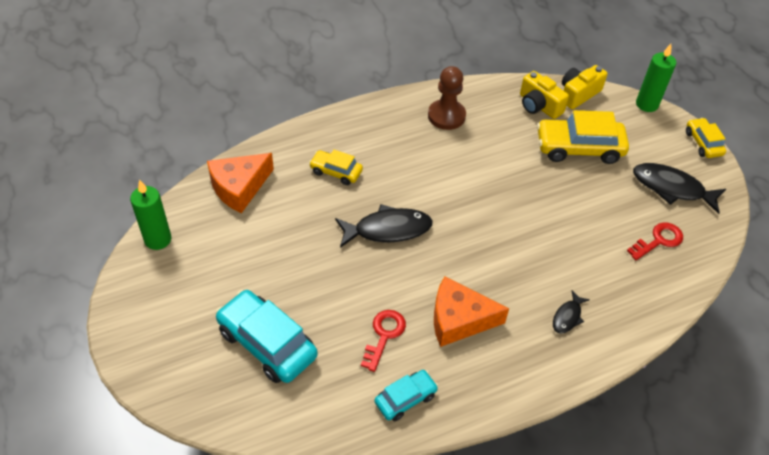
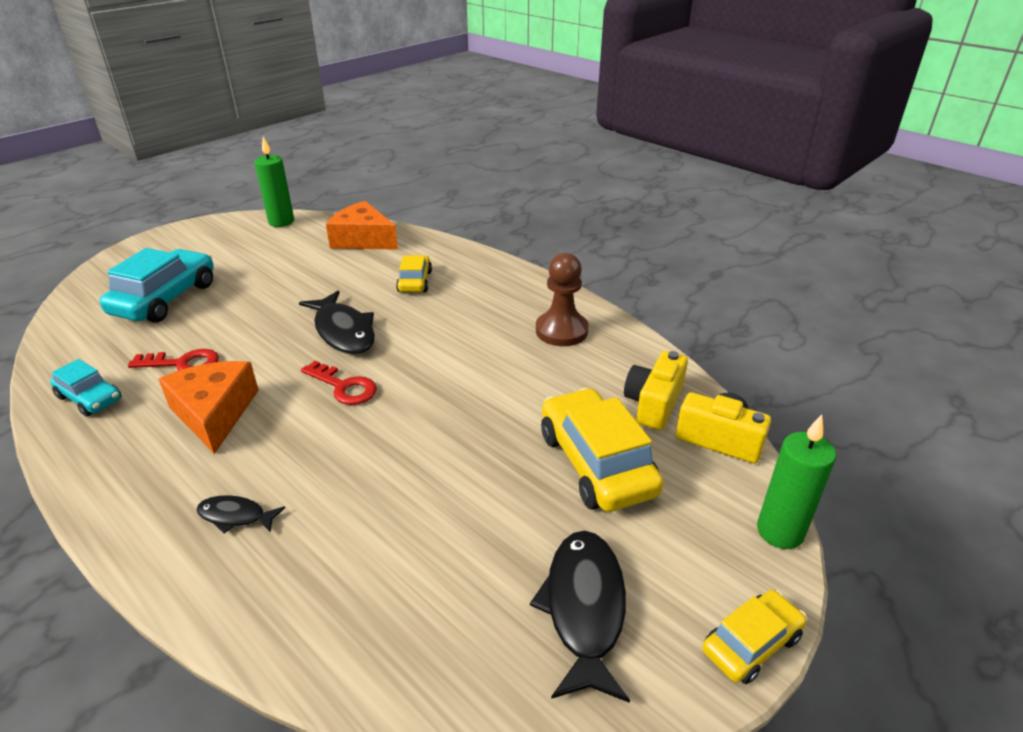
camera: 70 degrees right, 15 degrees down
(658, 240) = (439, 608): red key -> red key (344, 387)

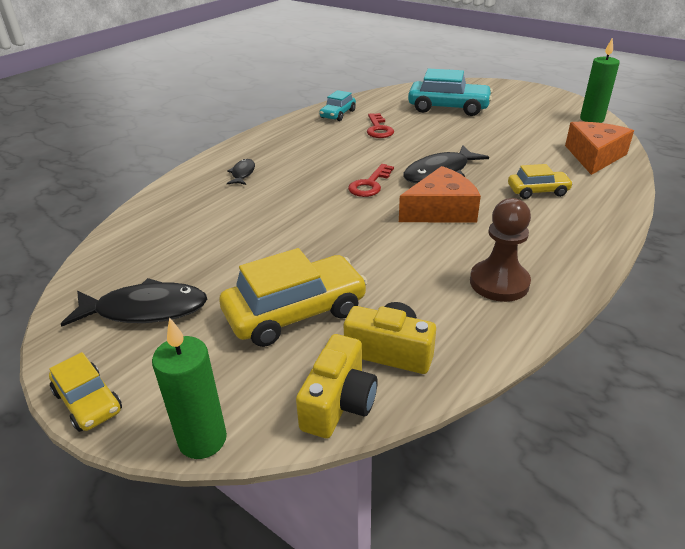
camera: 85 degrees right, 0 degrees up
(214, 413) = (331, 149): orange cheese -> orange cheese (441, 210)

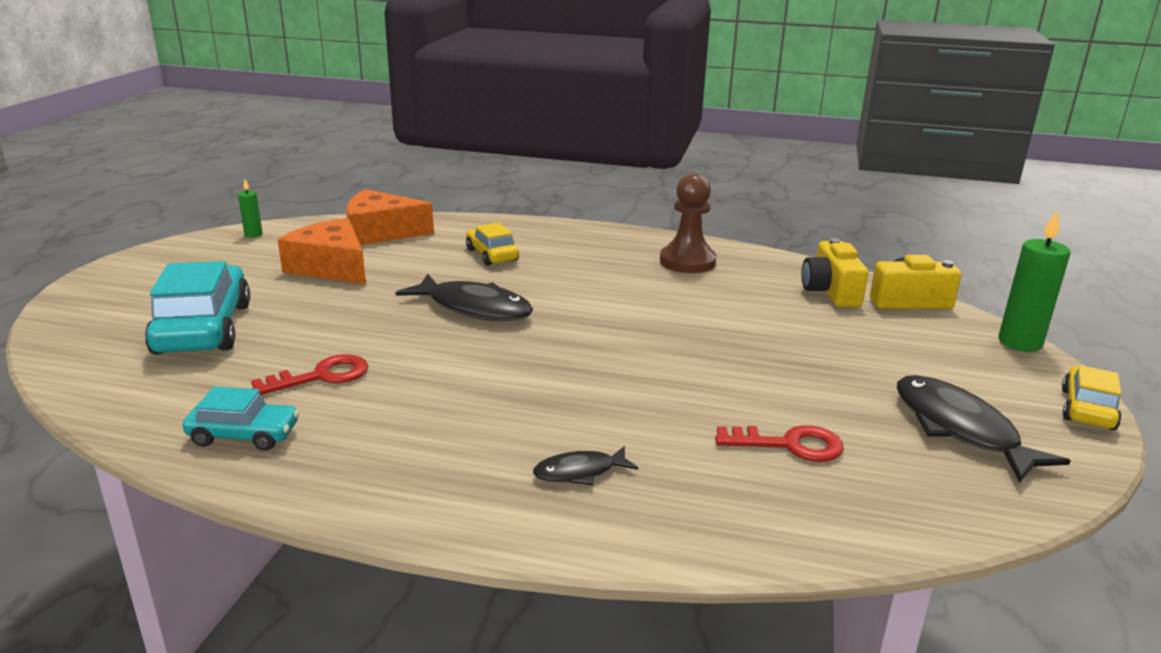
camera: 115 degrees left, 10 degrees down
(295, 312) = (842, 340): yellow car -> none
(370, 184) = (541, 349): red key -> red key (790, 445)
(441, 210) = (577, 297): orange cheese -> orange cheese (331, 267)
(591, 119) = (253, 234): green candle -> green candle, size x0.52

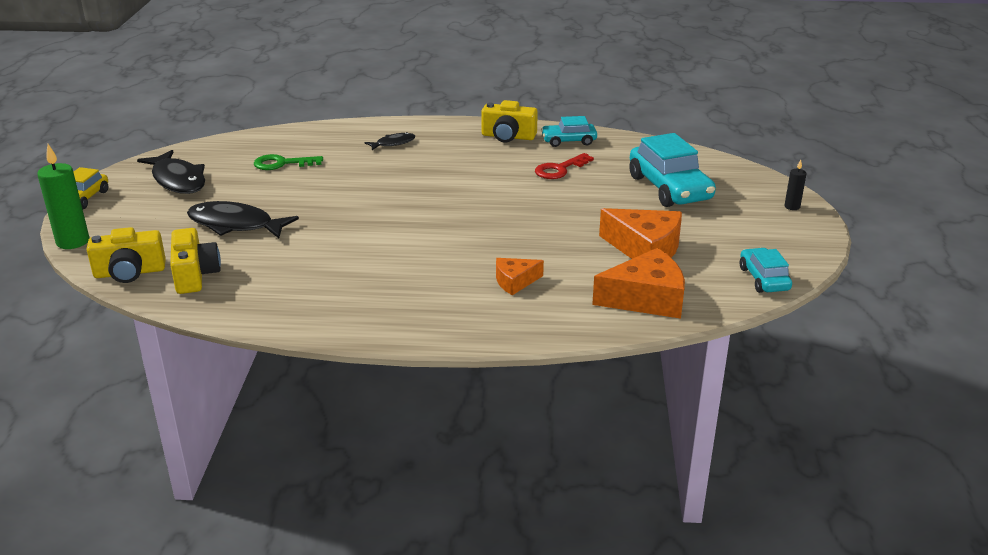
camera: 170 degrees right, 5 degrees up
(95, 290) = (792, 207): none -> black candle
(253, 234) = (763, 279): green candle -> turquoise car
(346, 462) = (508, 136): none -> yellow camera
(474, 308) = (497, 224): black fish -> black fish (235, 225)
(492, 255) = (515, 281): yellow car -> orange cheese
(687, 261) = (321, 297): brown pawn -> none
(790, 445) = (282, 164): red key -> green key

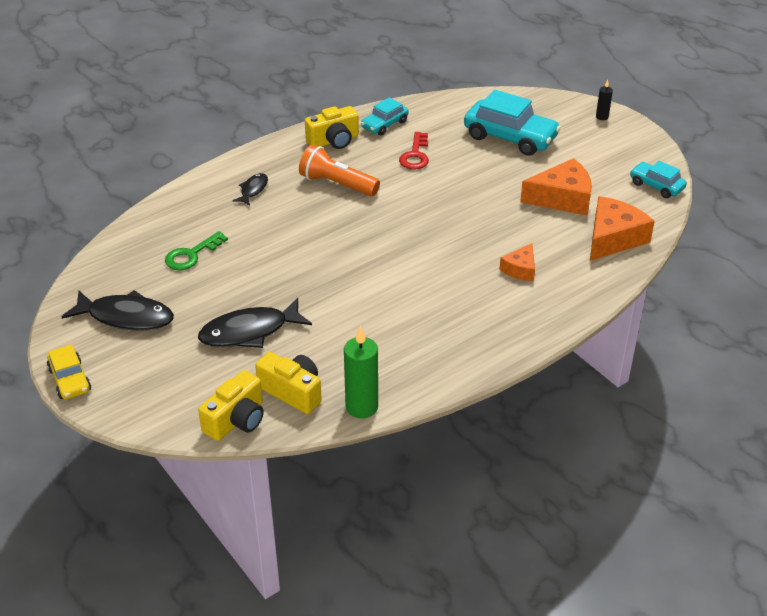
camera: 40 degrees left, 10 degrees up
(73, 242) = (137, 423): green candle -> green candle (361, 407)
(462, 164) = (337, 184): none -> orange flashlight

